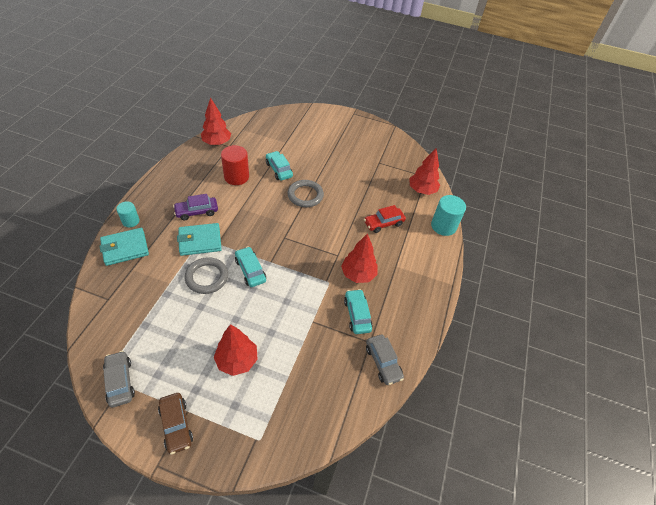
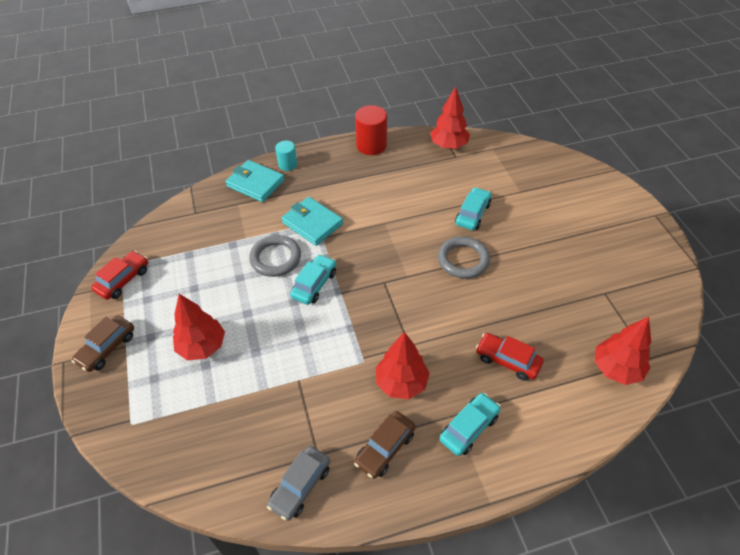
camera: 60 degrees right, 0 degrees up
(120, 381) = (123, 280): grey car -> red car
(197, 212) = (344, 196): purple car -> none
(236, 177) = (422, 190): red cylinder -> red cylinder (371, 145)
(357, 315) = (343, 418): turquoise car -> turquoise car (469, 428)
(391, 308) = (385, 448): none -> brown car
(443, 226) = (582, 432): turquoise cylinder -> none

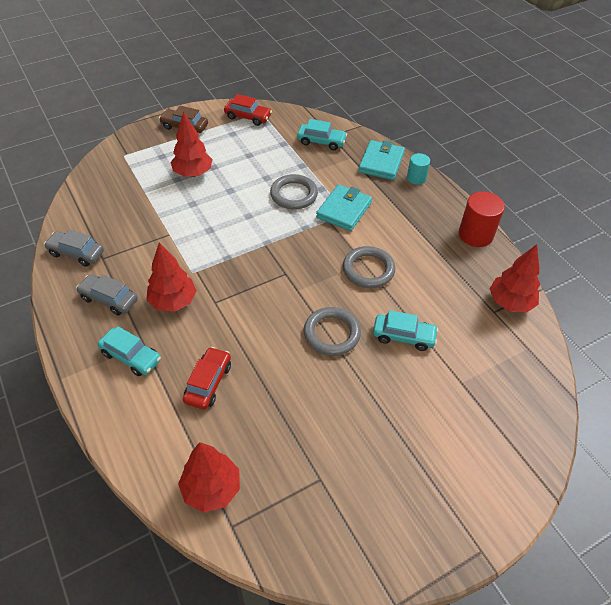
camera: 75 degrees right, 0 degrees up
(314, 284) = (270, 225): turquoise car -> turquoise car (321, 141)
(385, 448) = (109, 299): brown car -> grey car
(394, 221) = (368, 270): none -> grey ring

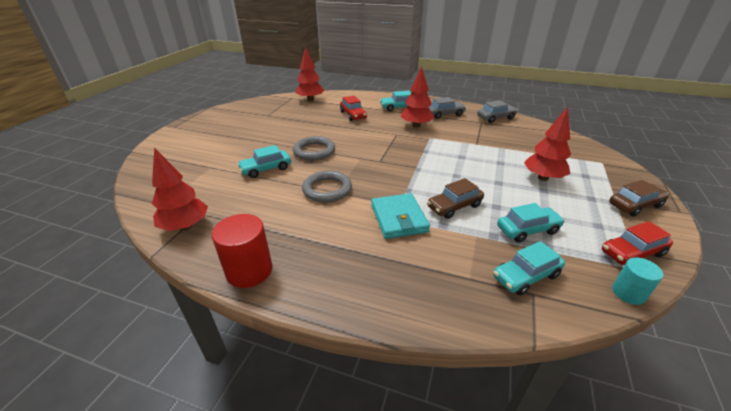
camera: 140 degrees right, 15 degrees down
(276, 156) = (527, 230): none -> turquoise car
(294, 194) = (454, 206): grey ring -> brown car
(381, 162) = (432, 295): turquoise wallet -> none
(416, 178) = (371, 301): turquoise cylinder -> turquoise cylinder (628, 293)

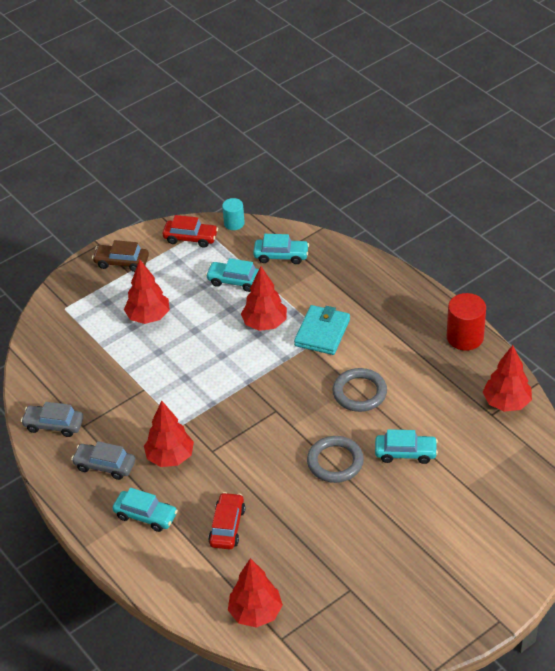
camera: 145 degrees left, 10 degrees up
(454, 206) = (265, 324): brown car -> red tree

